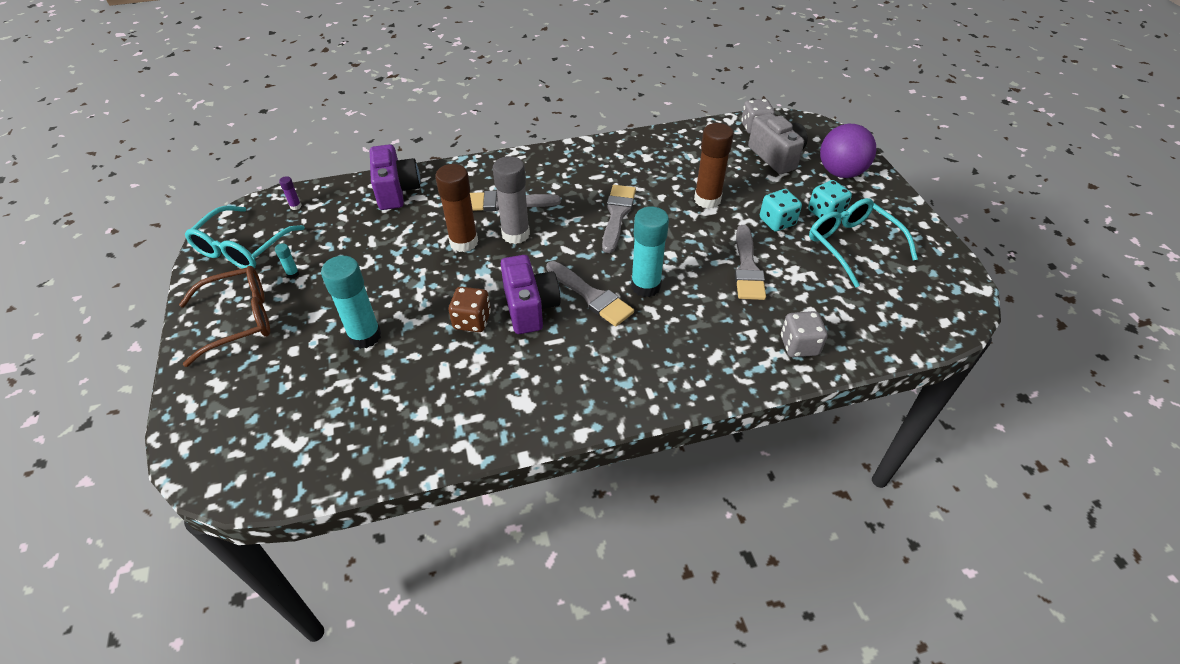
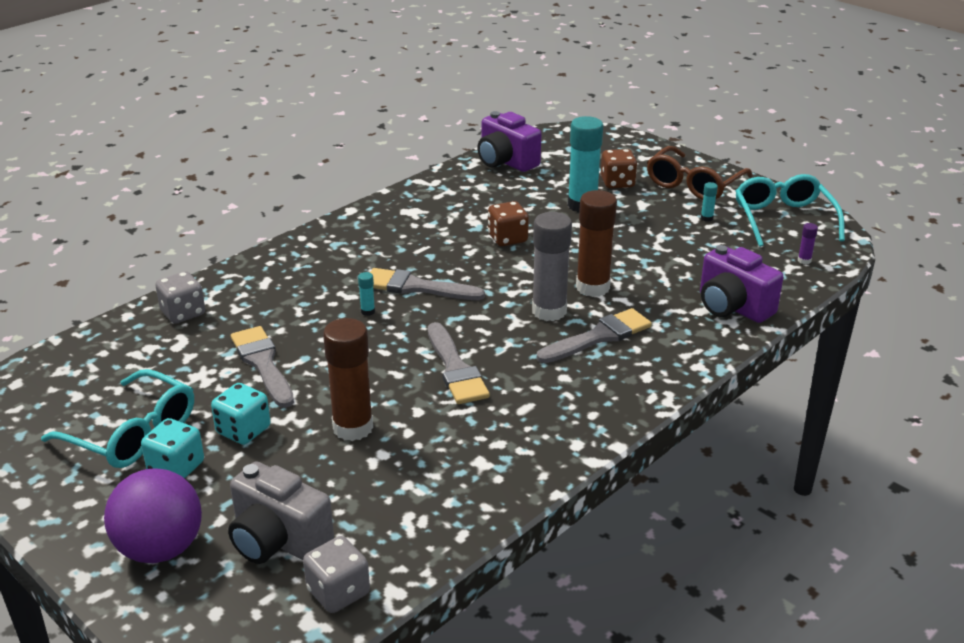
camera: 150 degrees right, 15 degrees down
(296, 354) = (617, 183): none -> brown dice
(530, 308) = (466, 262): purple camera -> purple camera (506, 162)
(645, 286) = (367, 311): turquoise glue stick -> turquoise glue stick, size x0.41

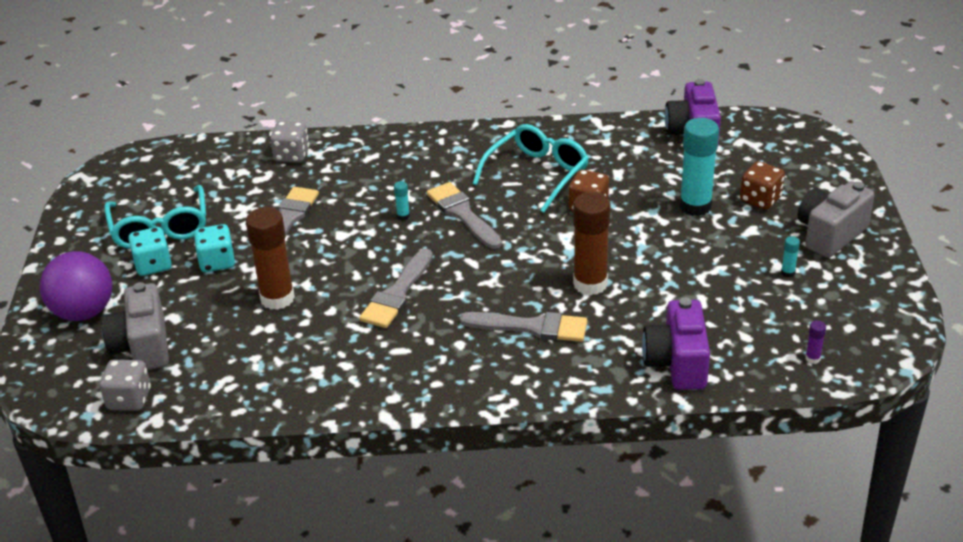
camera: 45 degrees right, 5 degrees up
(549, 311) = (527, 285): grey glue stick -> none
(694, 184) = (830, 234): brown glasses -> grey camera
(783, 219) = (861, 310): turquoise glasses -> turquoise glasses (537, 174)

